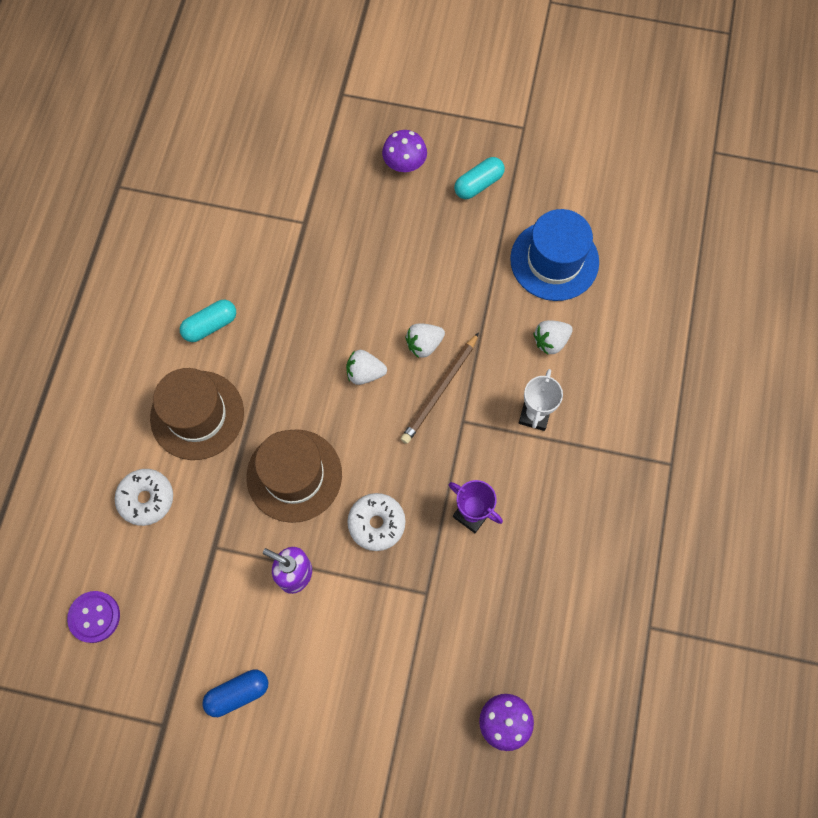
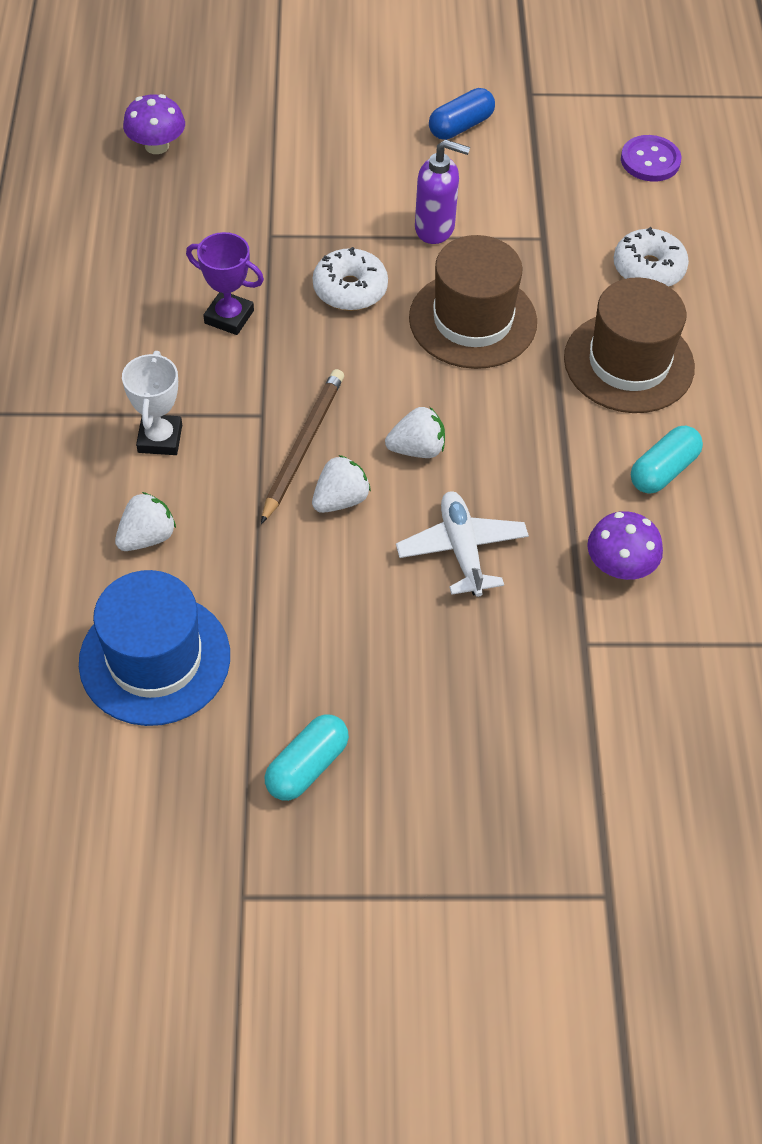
camera: 165 degrees right, 15 degrees down
(357, 295) = (462, 550): none -> white plane
(404, 163) = (448, 779): purple mushroom -> purple mushroom (619, 566)

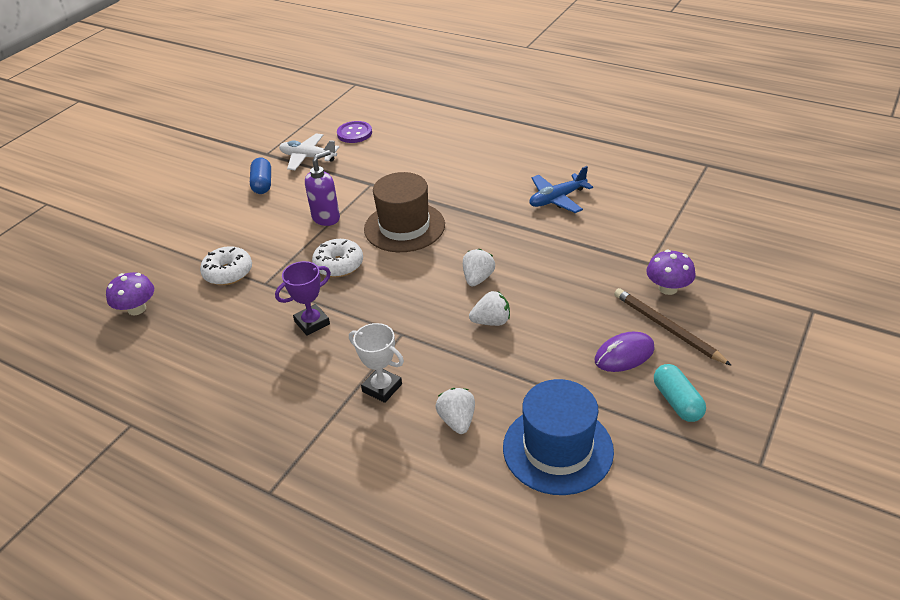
camera: 55 degrees left, 15 degrees down
(302, 446) = (439, 324): brown pencil -> brown pencil (667, 328)
(340, 500) = (491, 321): white strawberry -> white strawberry turned 90 degrees clockwise
(364, 675) = (624, 354): none -> purple mouse
(462, 550) = (560, 285): white plane -> white plane (308, 157)
(619, 566) = (608, 234): purple mushroom -> purple mushroom (668, 288)
(628, 363) = (479, 186): brown hat -> none
(648, 269) = (424, 158): white donut -> white donut (228, 273)
(663, 470) = (557, 199): turquoise capsule -> blue plane

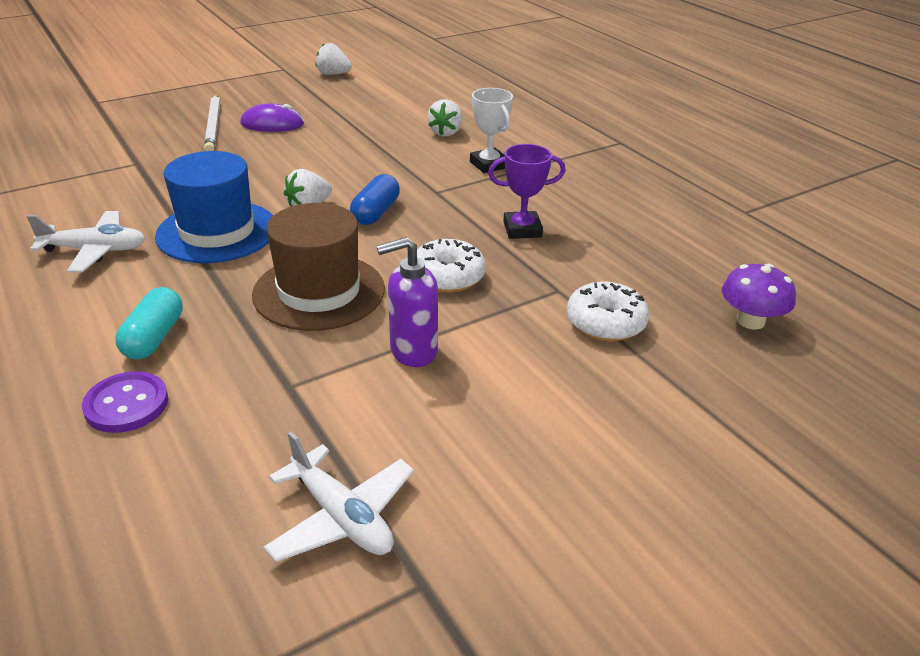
camera: 155 degrees left, 5 degrees down
(262, 184) = (478, 481): blue capsule -> blue capsule (375, 212)
(354, 133) = (183, 548): purple button -> purple button (126, 404)
(491, 321) = (343, 173): white strawberry -> white strawberry (333, 74)
(557, 199) = (95, 250): blue plane -> white plane
(557, 449) = (392, 104): blue hat -> blue hat (217, 232)
(667, 328) = (214, 125): brown pencil -> white pencil
(668, 288) = (161, 144): purple mushroom -> none
(677, 401) = (281, 97): turquoise capsule -> turquoise capsule (154, 338)

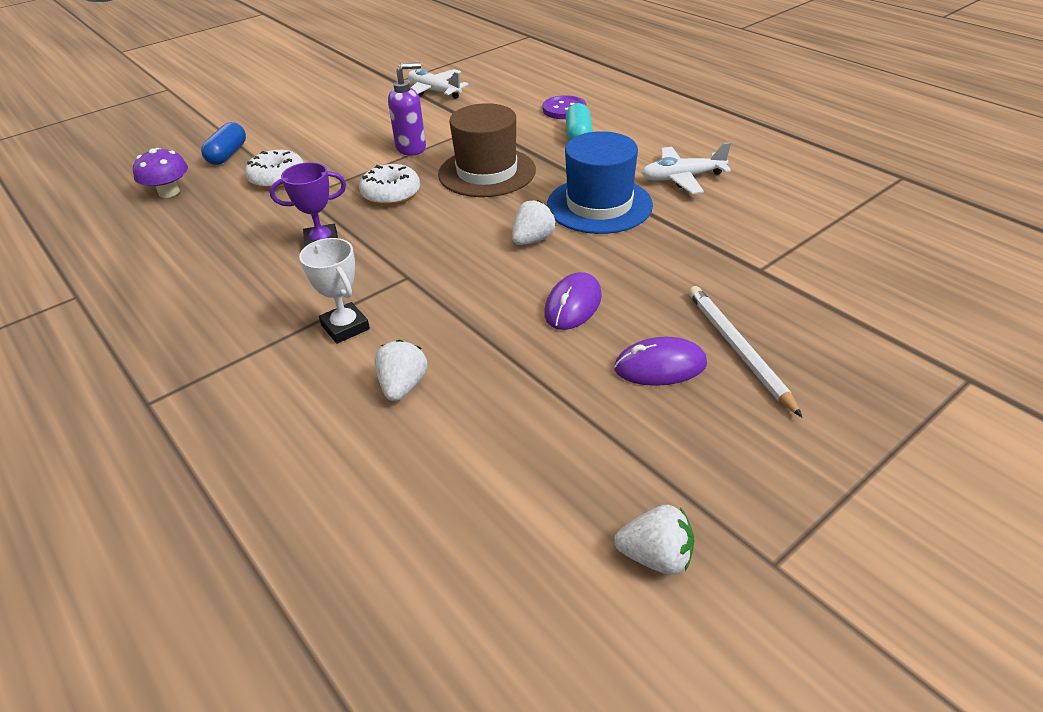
camera: 175 degrees right, 5 degrees up
(306, 158) = (573, 305): none -> purple mouse
(375, 212) = (465, 243): blue capsule -> blue capsule (228, 154)

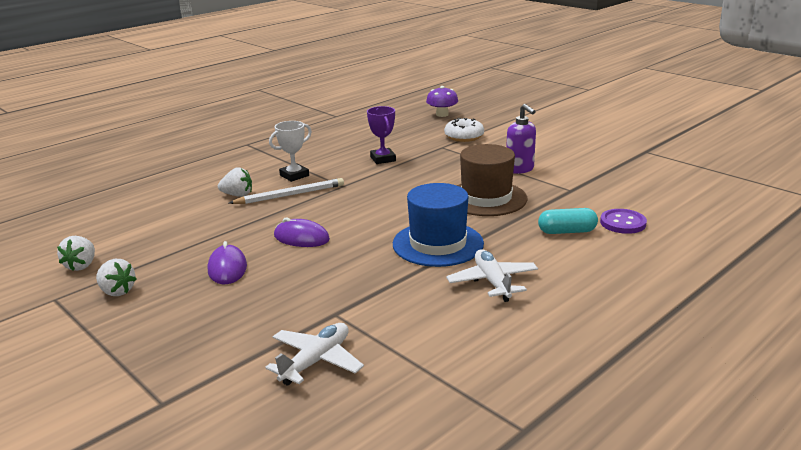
camera: 85 degrees right, 15 degrees down
(228, 154) = (494, 120): blue capsule -> none
(391, 194) = (447, 170): white donut -> none
(434, 91) = (633, 167): white plane -> white plane (316, 361)
(533, 240) = (385, 221): white strawberry -> white strawberry (117, 291)
(738, 350) = (234, 298): white pencil -> white pencil (290, 195)

